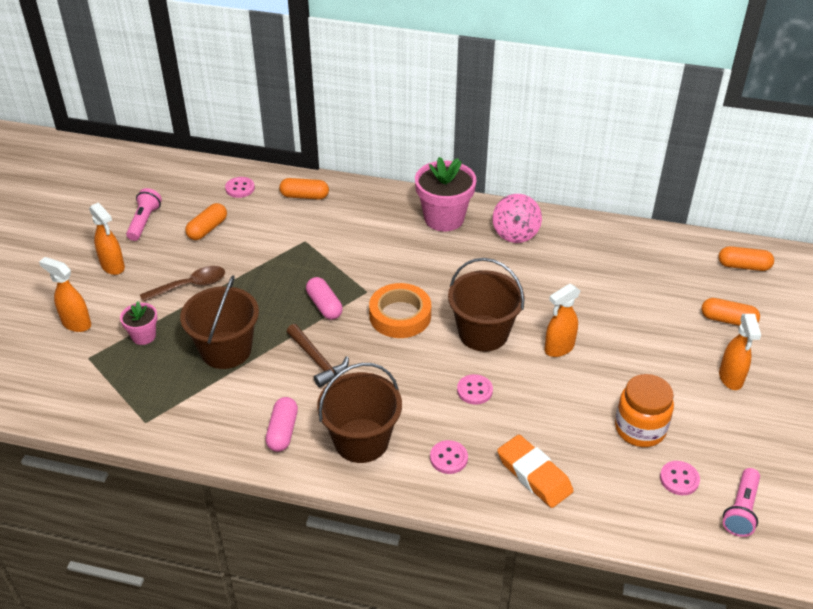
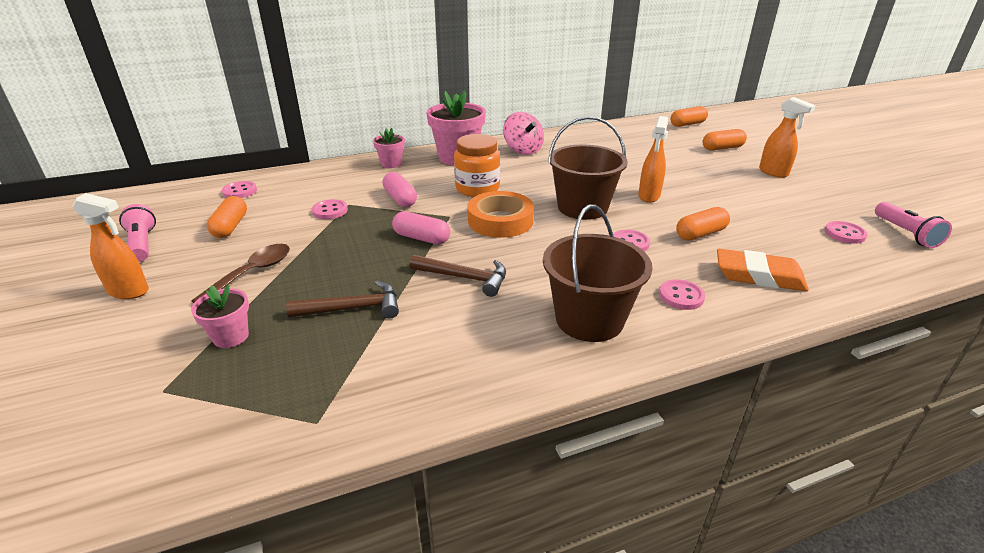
camera: 35 degrees left, 10 degrees down
(76, 324) = (113, 363): orange spray bottle -> none
(226, 350) = (353, 308): brown bucket -> brown hammer
(282, 431) = (501, 349): pink capsule -> pink capsule (400, 199)
(285, 243) = (330, 211): none -> pink button
(304, 196) = (315, 178): orange capsule -> orange capsule (700, 234)
(380, 202) = (391, 164): none -> pink flower pot
(640, 429) = (773, 217): orange jar -> orange jar (477, 188)

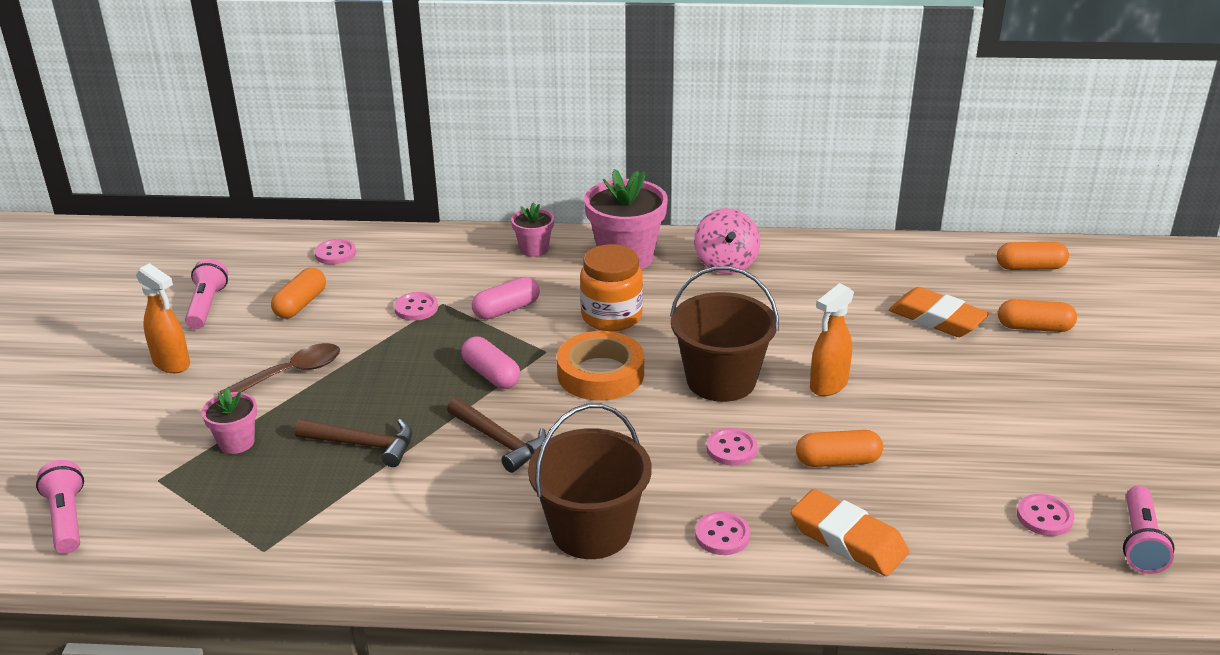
camera: 25 degrees right, 0 degrees up
(67, 461) = (67, 519): none -> pink flashlight
(400, 199) = (506, 310): pink capsule -> pink capsule turned 60 degrees clockwise
(669, 154) = (937, 319): none -> orange eraser
(773, 172) = (1064, 392): orange spray bottle -> none

